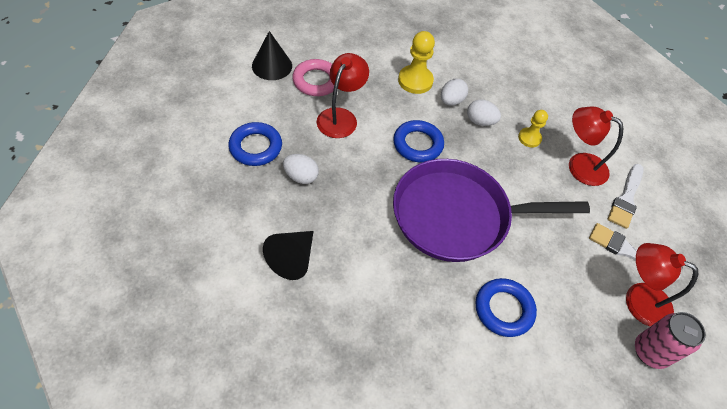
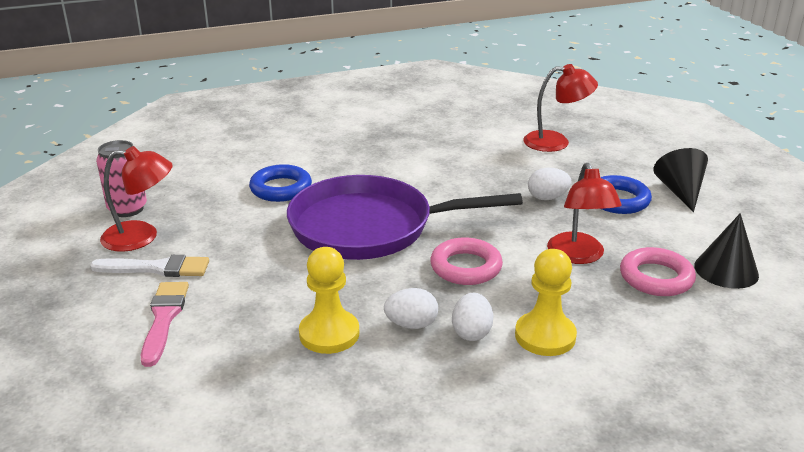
camera: 155 degrees right, 25 degrees down
(292, 259) = (485, 156): black cone -> black cone (680, 191)
(417, 144) = (466, 267): blue ring -> pink ring
(456, 216) = (368, 227): purple pan -> purple pan turned 150 degrees counterclockwise
(529, 138) = (329, 334): yellow pawn -> yellow pawn, size x1.61
(579, 165) = (242, 331): red lamp -> red lamp (556, 142)
(626, 198) = (164, 318): white brush -> pink brush

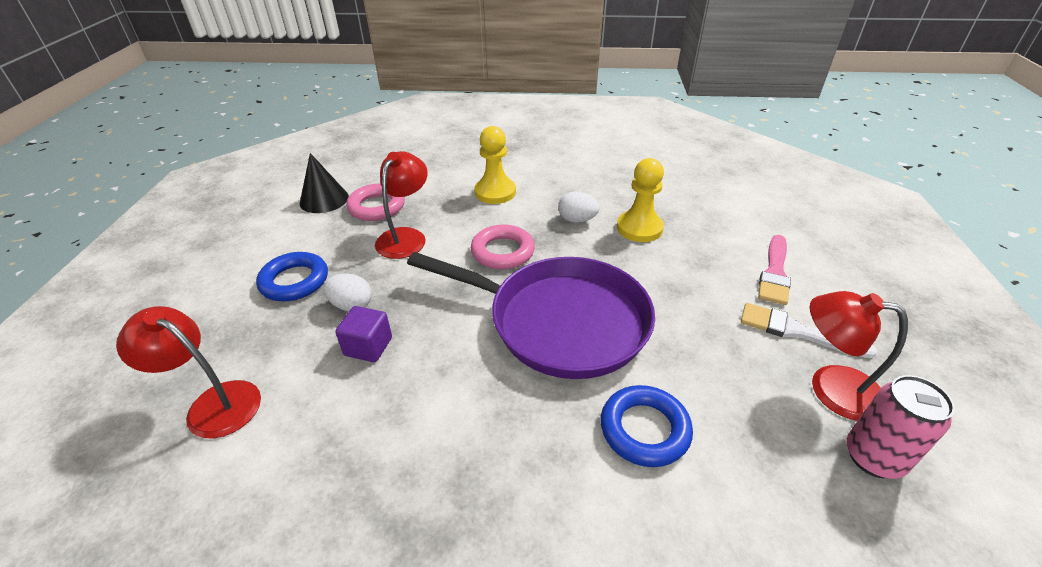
camera: 155 degrees left, 10 degrees up
(471, 332) = (539, 205): white egg -> none
(500, 181) = (368, 346): none -> purple cube
(680, 191) = (227, 273): black cone -> none

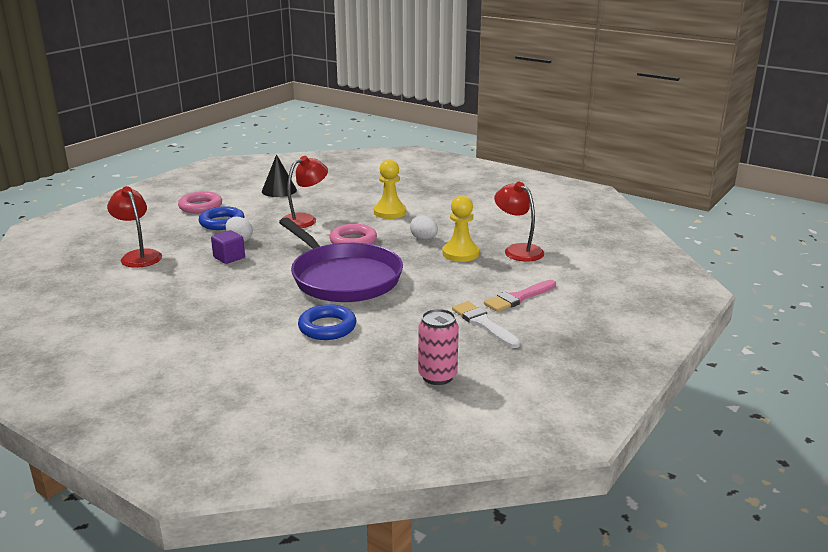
camera: 30 degrees right, 15 degrees down
(376, 207) = (305, 201): pink ring -> pink ring (200, 206)
(830, 388) = (461, 349): red lamp -> red lamp (518, 250)

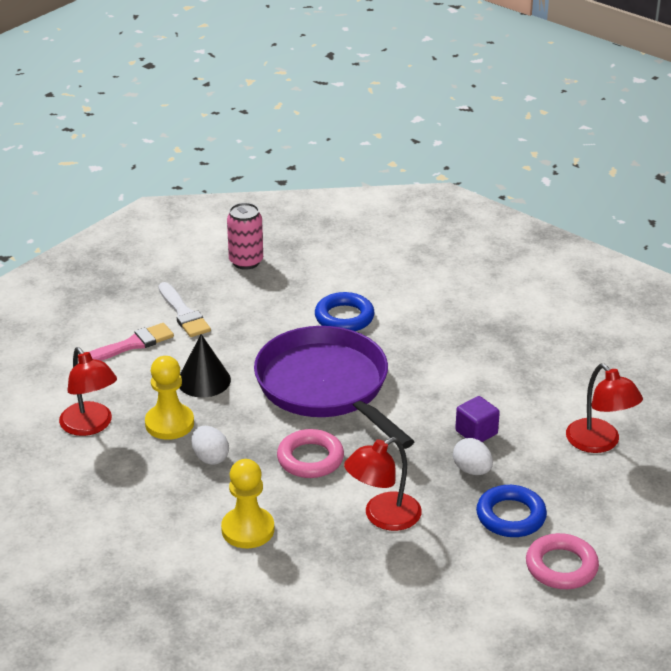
camera: 175 degrees left, 10 degrees up
(279, 190) = (437, 614): black cone -> black cone (204, 380)

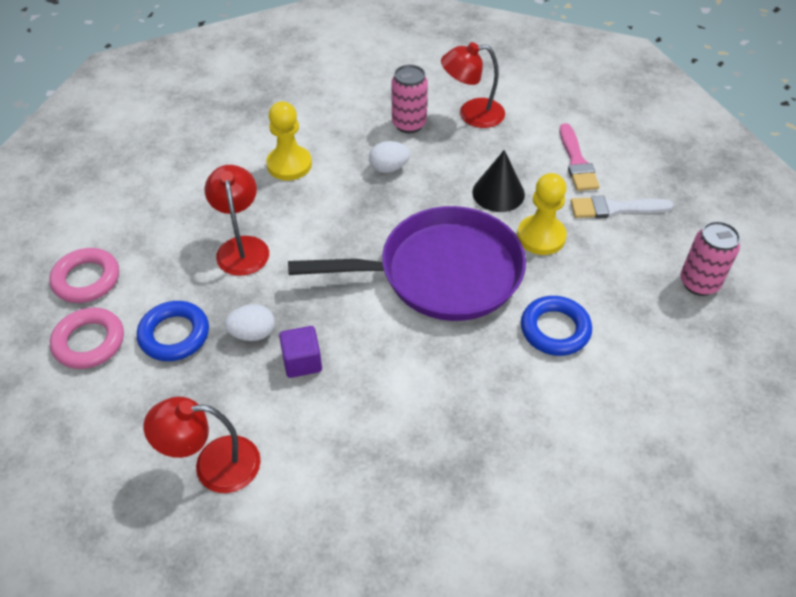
camera: 115 degrees right, 15 degrees up
(131, 465) = (409, 124): none -> pink can
(169, 423) = (448, 157): yellow pawn -> yellow pawn (541, 236)
(310, 459) = (346, 227): pink ring -> pink ring (86, 279)

